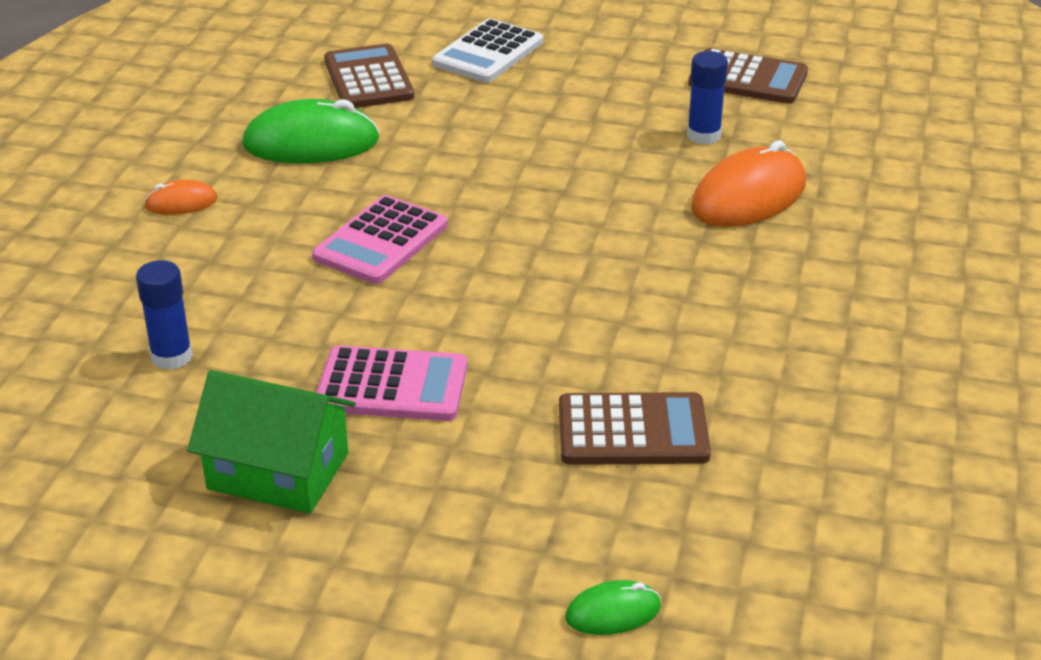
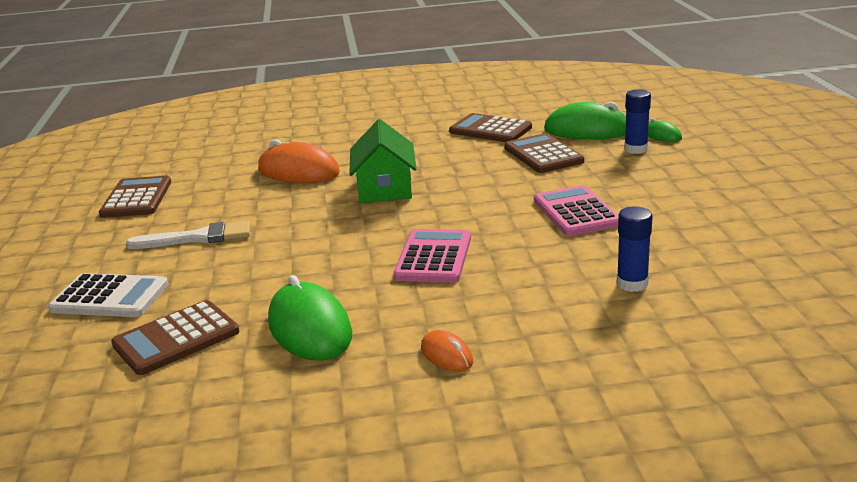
camera: 110 degrees left, 10 degrees down
(278, 471) = (681, 219): green house -> green house (385, 188)
(381, 241) = (433, 257): pink calculator -> pink calculator turned 90 degrees counterclockwise
(587, 106) = (197, 238): none -> white brush
(703, 135) = (227, 195): blue glue stick -> blue glue stick (636, 149)
(715, 528) = (587, 130): none -> green mouse
(802, 413) = (490, 130): none -> brown calculator

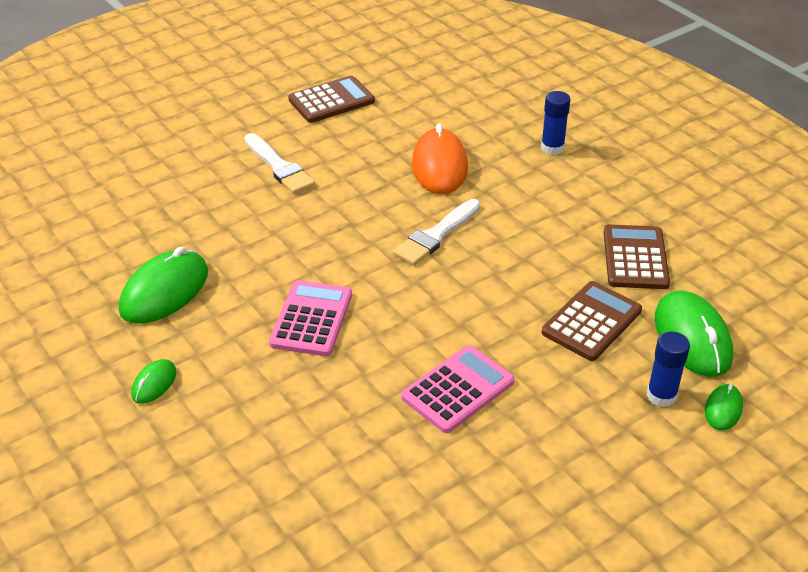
camera: 60 degrees right, 15 degrees up
(110, 297) = (168, 169): white calculator -> none
(176, 339) = (125, 229): brown calculator -> none
(385, 188) = (436, 235): green house -> white brush
(433, 257) = (311, 319): pink calculator -> pink calculator turned 60 degrees counterclockwise
(446, 355) = (154, 383): orange mouse -> green mouse
(632, 284) = (322, 471): blue glue stick -> blue glue stick (552, 148)

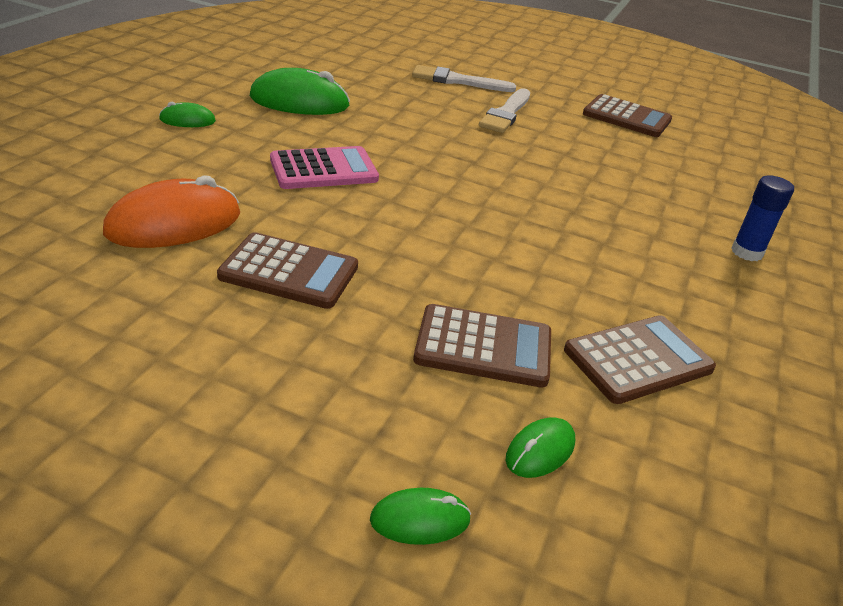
camera: 55 degrees right, 5 degrees down
(436, 235) = (510, 209): white brush -> white brush (457, 81)
(439, 166) = (615, 189): orange mouse -> orange mouse (174, 223)
(458, 389) = (289, 272): pink calculator -> brown calculator
(661, 395) = (399, 443): blue glue stick -> none
(692, 338) = (540, 451): green mouse -> green mouse, size x0.50

